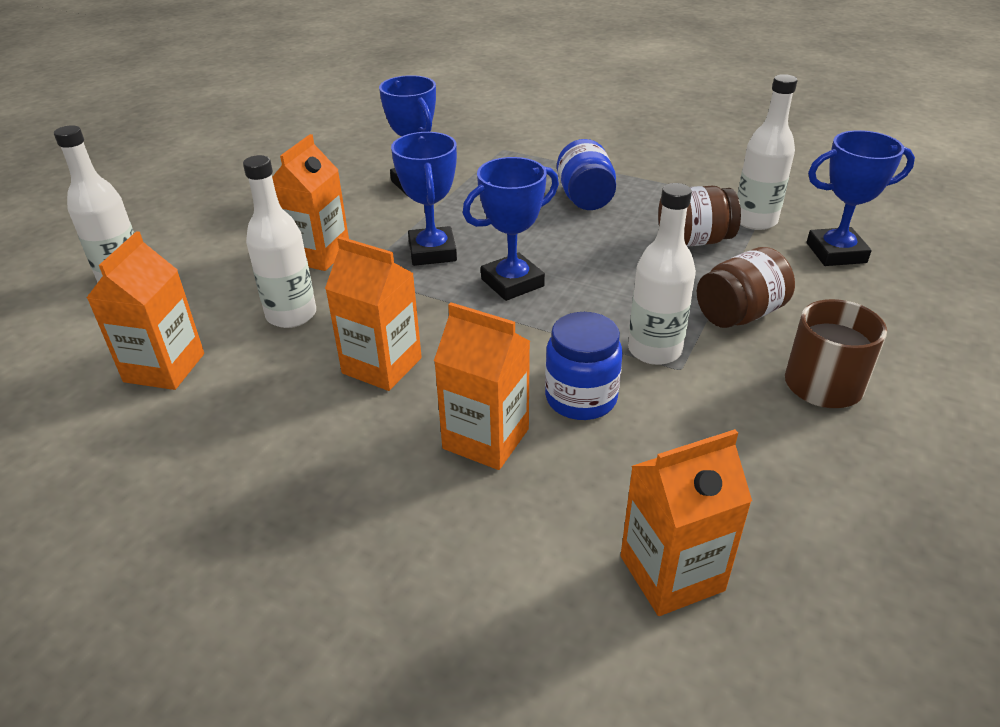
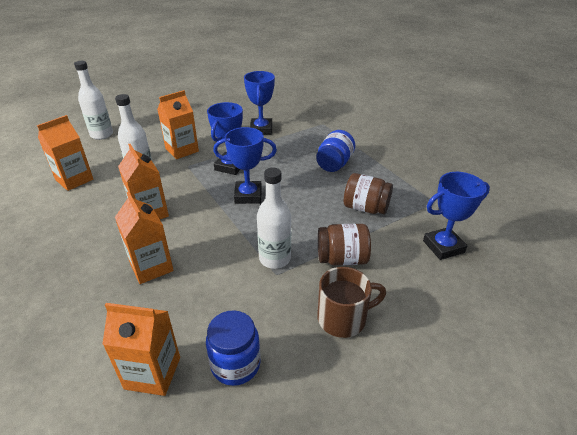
camera: 30 degrees right, 0 degrees up
(581, 398) = (212, 267): blue jar -> blue jar (235, 364)
(755, 220) = (415, 209): white bottle -> none
(836, 253) = (443, 246): blue trophy -> blue trophy turned 45 degrees counterclockwise

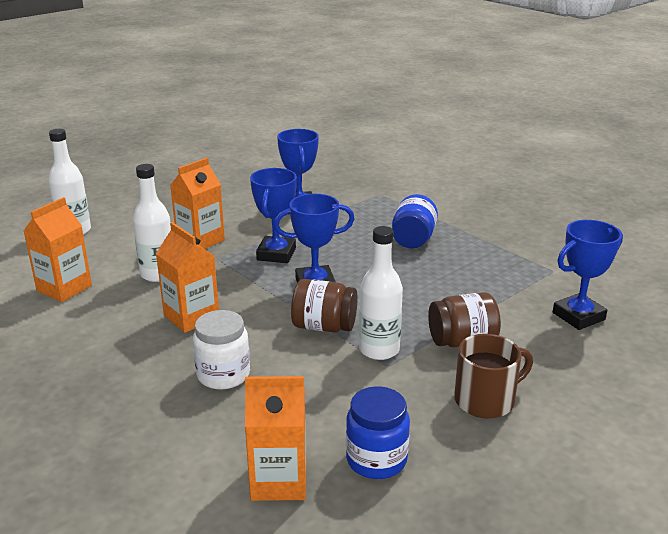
camera: 10 degrees left, 10 degrees down
(151, 267) = (223, 375): orange carton -> white jar
(365, 208) = (471, 285): brown jar -> brown jar (324, 326)

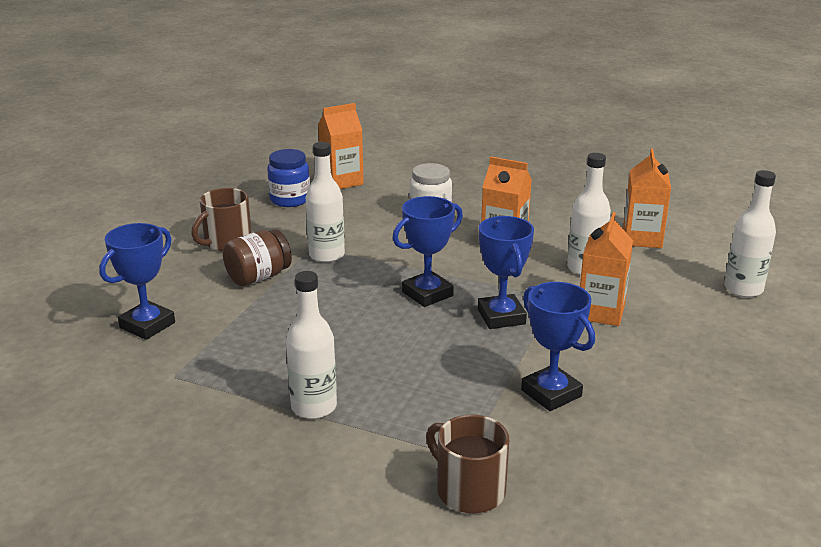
camera: 155 degrees right, 0 degrees up
(324, 326) = (386, 261): brown jar -> none
(390, 182) = (468, 490): none -> brown mug
(413, 239) = (362, 378): blue jar -> none
(455, 231) = (314, 407): none -> white bottle

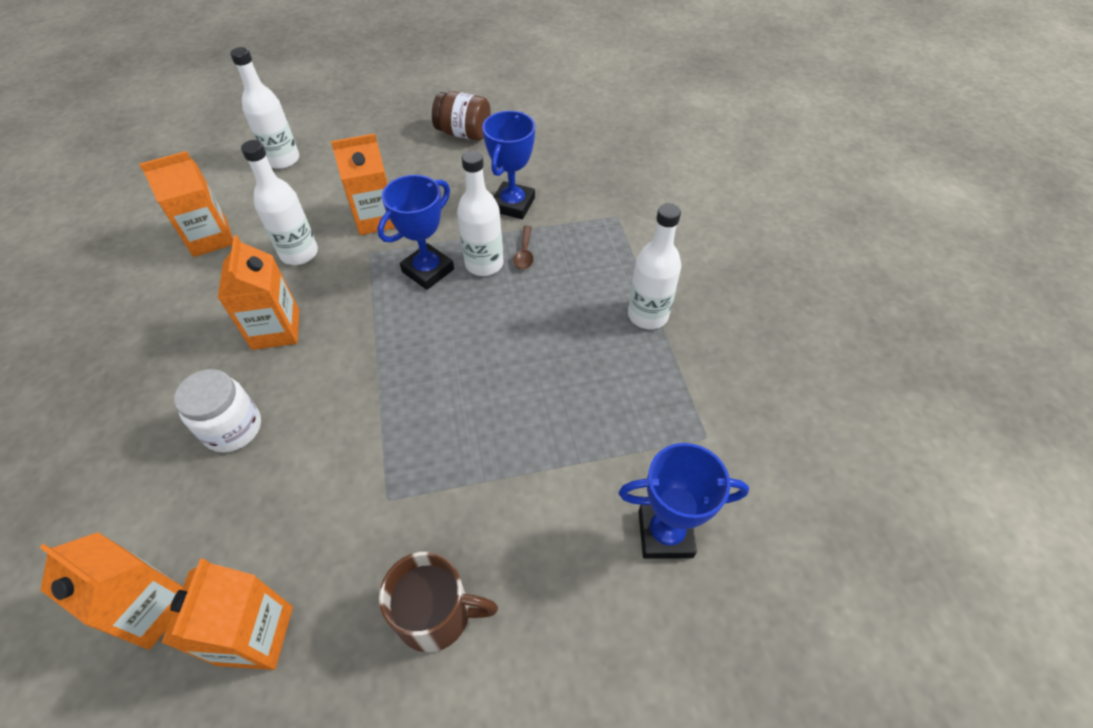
camera: 125 degrees left, 25 degrees up
(258, 277) = (494, 503): brown jar -> brown jar (464, 133)
(290, 199) = (255, 635): blue jar -> orange carton
(326, 255) = (399, 470): white bottle -> white bottle (484, 264)
(427, 294) = (424, 336): blue trophy -> none
(468, 490) = (644, 201): brown mug -> none
(470, 372) = (524, 253): none -> brown spoon

